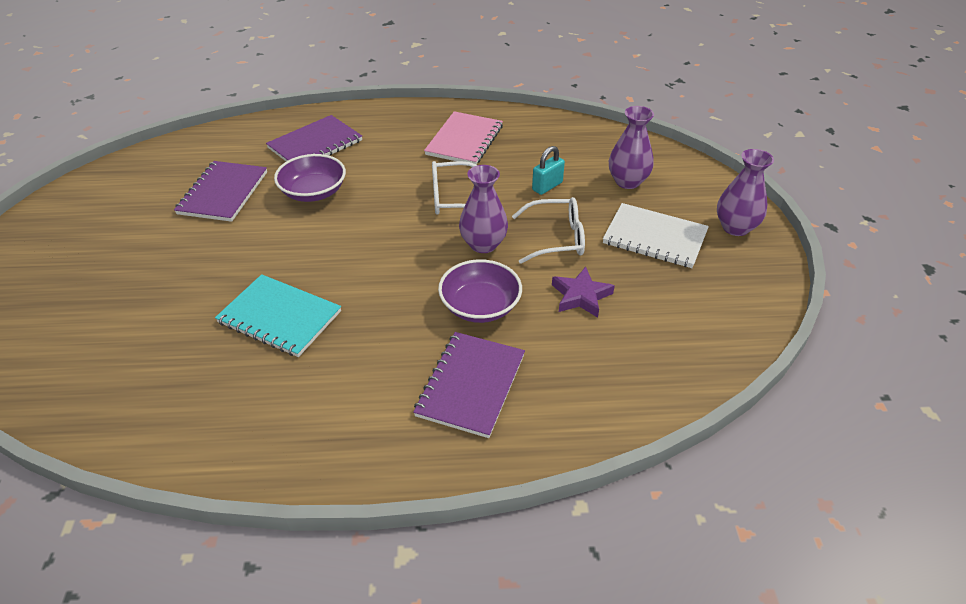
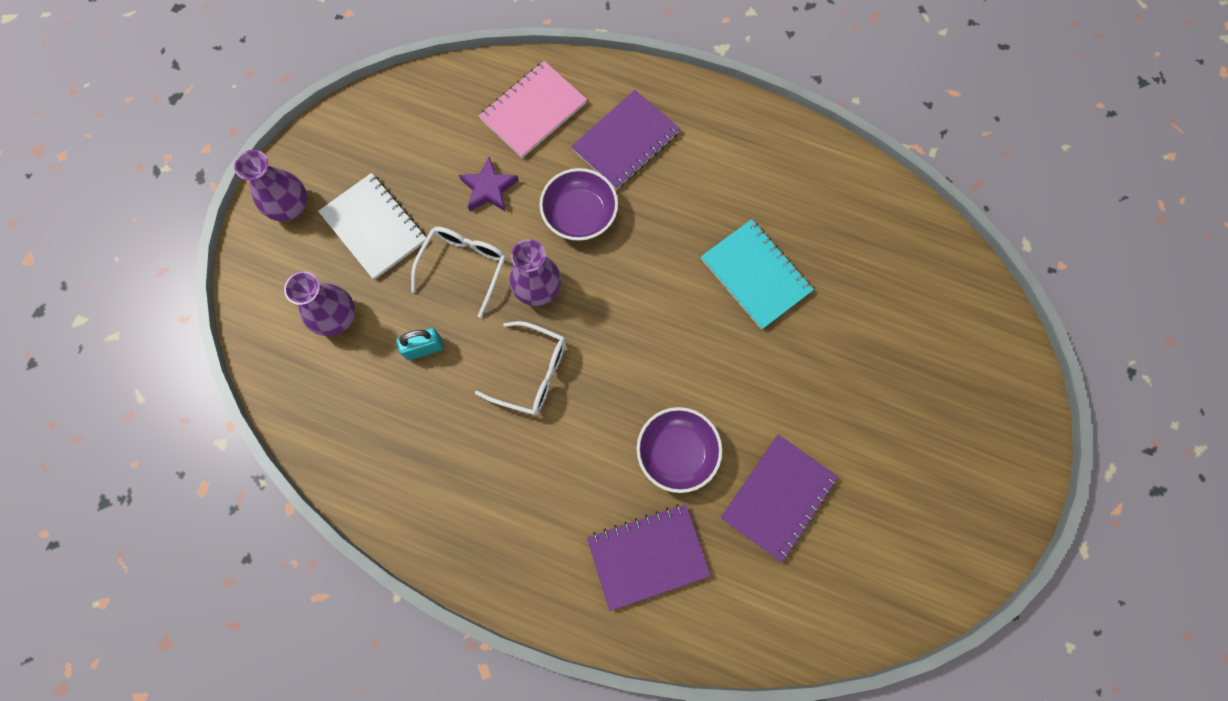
camera: 155 degrees left, 30 degrees up
(464, 140) = (465, 480): pink notebook -> pink notebook (533, 111)
(557, 238) = (464, 266): white glasses -> white glasses turned 90 degrees clockwise

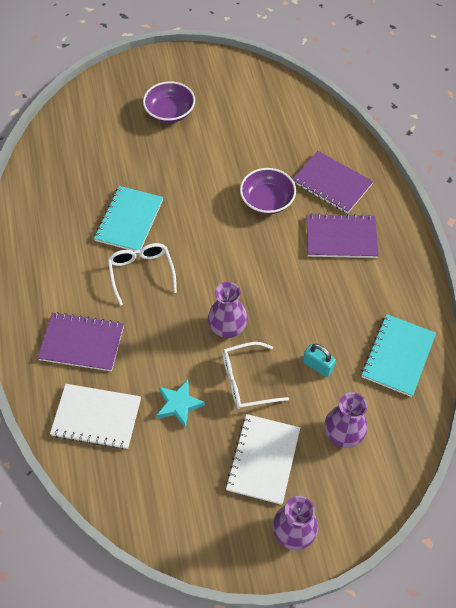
camera: 125 degrees left, 15 degrees down
(368, 442) = (398, 356): none -> turquoise notebook
(489, 189) = (179, 405): purple star -> turquoise star
(532, 373) = (282, 296): white glasses -> white glasses (141, 272)
(533, 111) = (96, 417): pink notebook -> white notebook
(579, 214) = (157, 336): purple bowl -> purple bowl (170, 112)
(778, 497) = (252, 146): purple notebook -> purple notebook (341, 237)

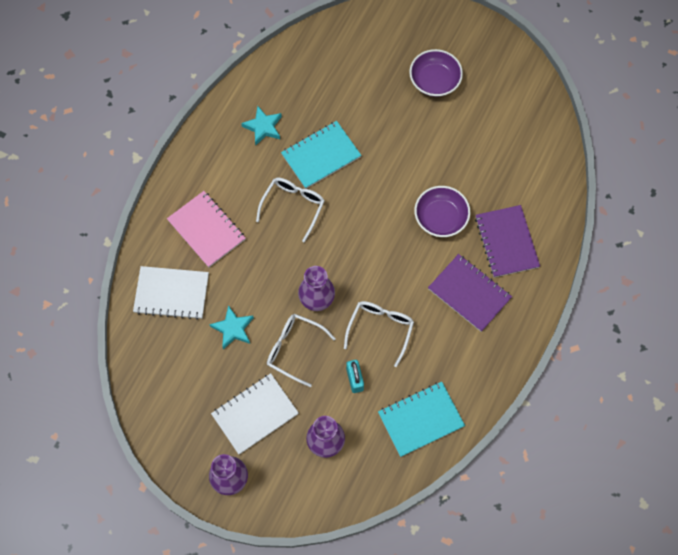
camera: 40 degrees right, 10 degrees up
(60, 231) = (263, 127): none -> turquoise star
(82, 343) = (206, 230): purple notebook -> pink notebook
(96, 417) = (171, 293): white notebook -> white notebook turned 45 degrees counterclockwise
(300, 312) = (380, 329): none -> white glasses

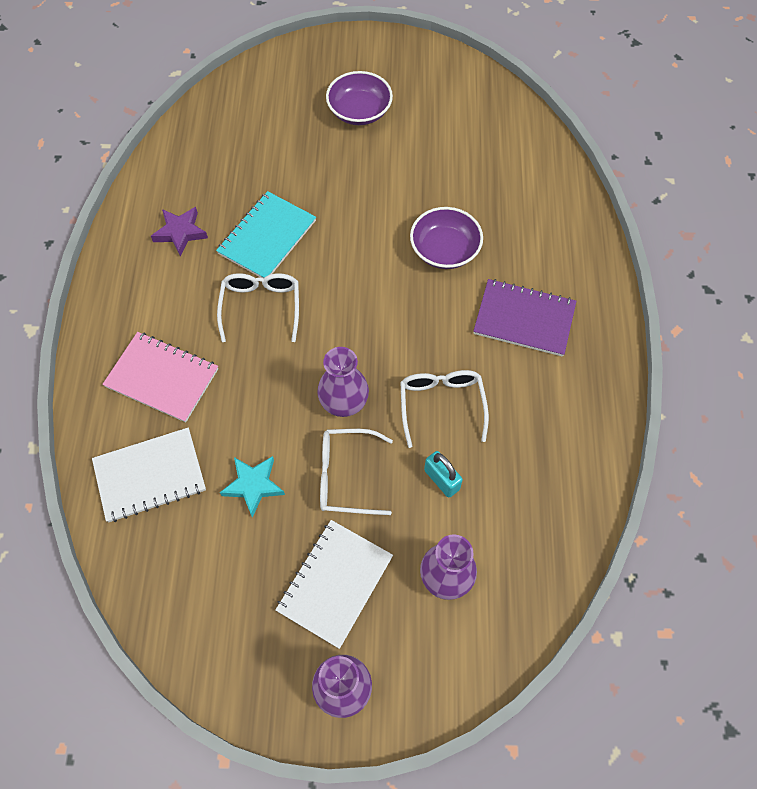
camera: 25 degrees left, 5 degrees down
(263, 127) = (180, 232): turquoise star -> purple star
(420, 419) = (549, 492): turquoise notebook -> none
(506, 242) = (534, 246): purple notebook -> none

